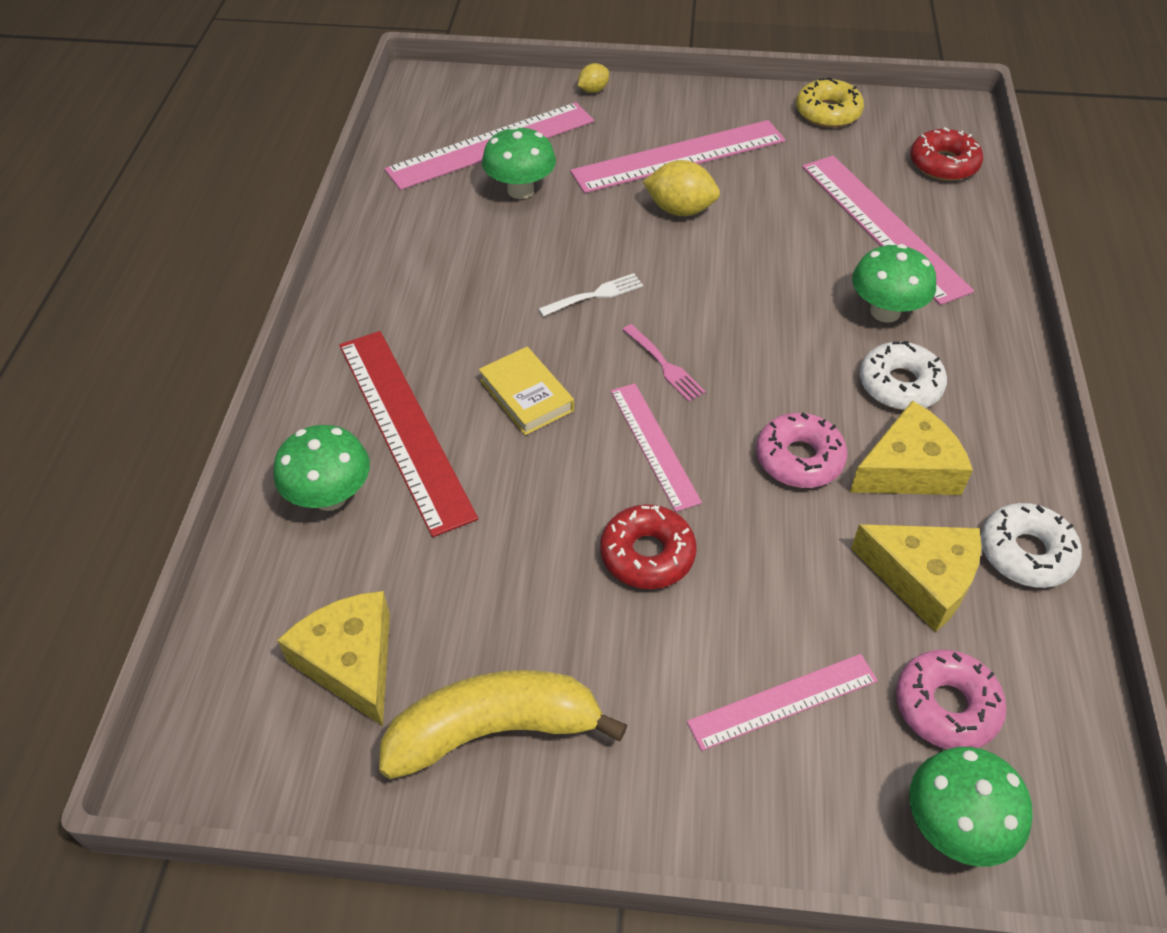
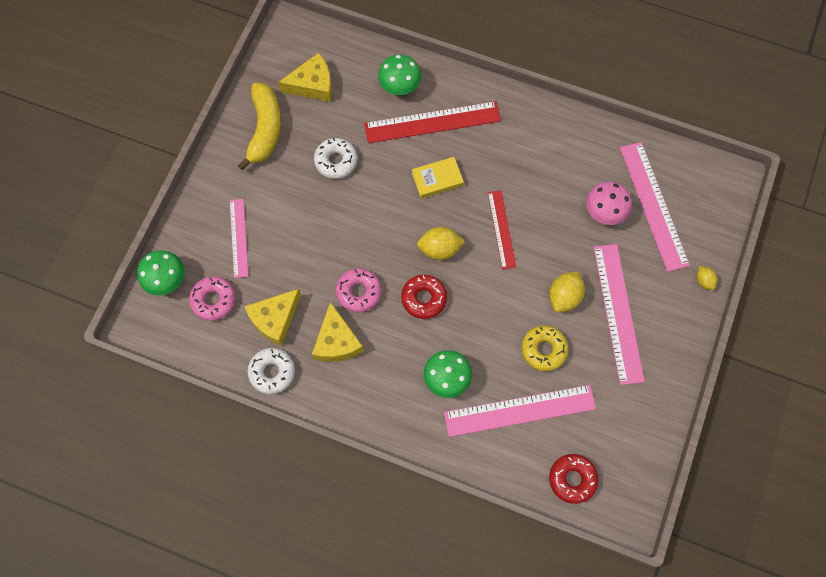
camera: 105 degrees right, 20 degrees up
(520, 190) = (604, 212): green mushroom -> pink mushroom
(594, 295) = (501, 229): white fork -> red ruler
(647, 554) = (326, 207): red donut -> red donut (424, 298)
(654, 445) = (388, 228): pink ruler -> none
(663, 365) = (440, 249): pink fork -> yellow lemon
(828, 112) = (646, 426): yellow donut -> yellow donut (544, 350)
(900, 385) = (391, 362): white donut -> white donut (336, 161)

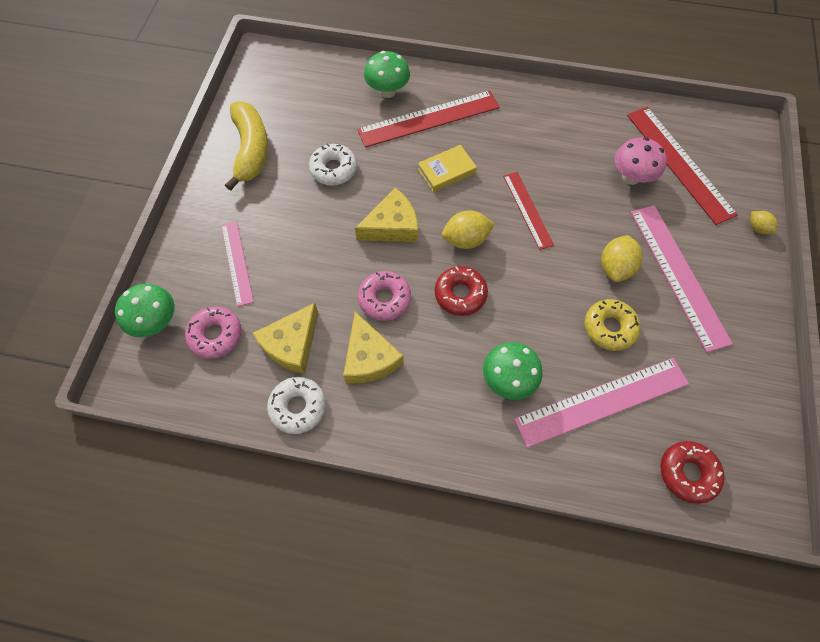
camera: 10 degrees left, 5 degrees down
(312, 84) = (296, 101): yellow cheese -> yellow cheese (392, 226)
(653, 205) = (679, 163): pink ruler -> red ruler

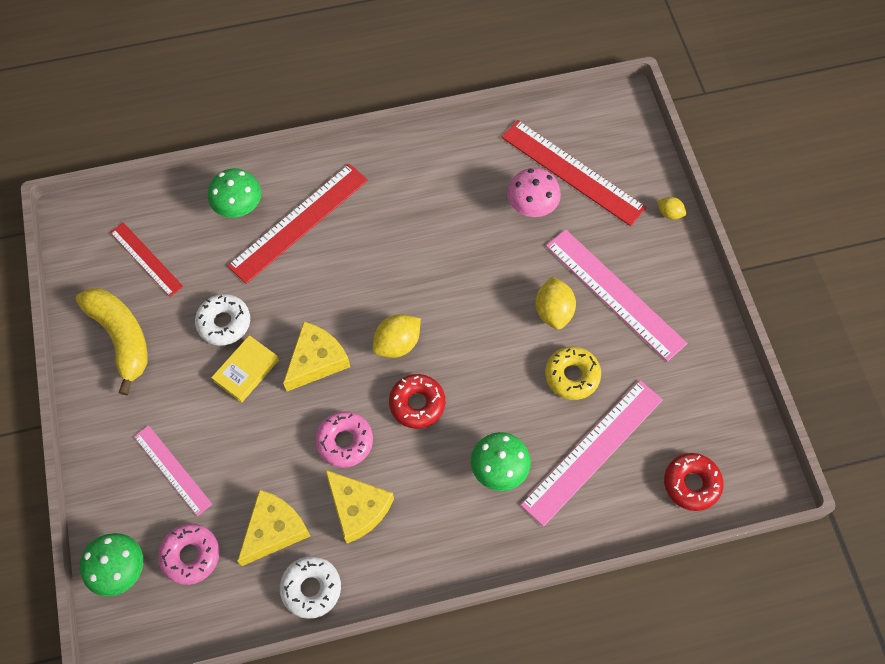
camera: 25 degrees left, 0 degrees up
(292, 344) = (274, 529): yellow cheese -> yellow cheese turned 150 degrees counterclockwise
(446, 171) = (344, 276): yellow book -> yellow book (246, 370)
(527, 209) = (445, 285): red ruler -> red ruler (146, 259)

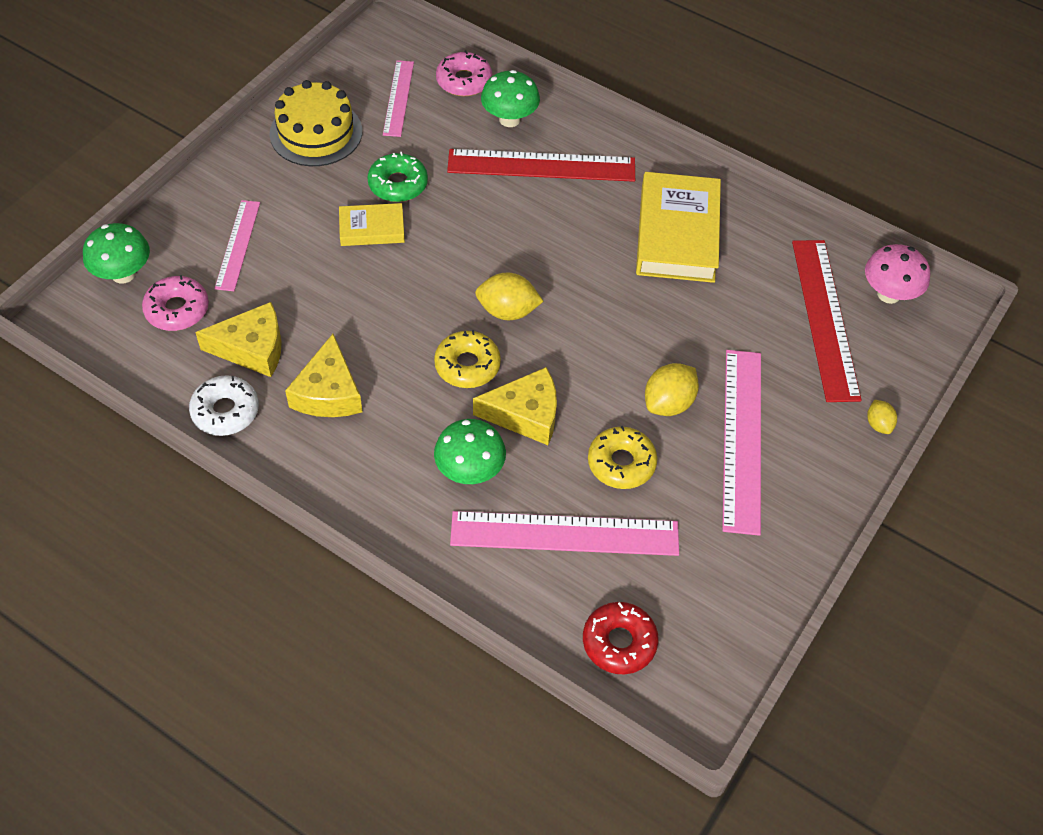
camera: 45 degrees right, 10 degrees down
(121, 338) = (316, 132): yellow banana -> yellow cake
(146, 259) = (398, 98): red ruler -> pink ruler
(224, 323) = (398, 184): white donut -> green donut
(316, 360) = (431, 267): yellow cheese -> yellow cheese (525, 414)
(345, 441) = (379, 339): pink donut -> pink donut (464, 81)
(417, 404) = (467, 365): red donut -> yellow donut
(433, 194) = (677, 234): none -> yellow book
(531, 207) = (752, 313): pink mushroom -> pink mushroom (888, 294)

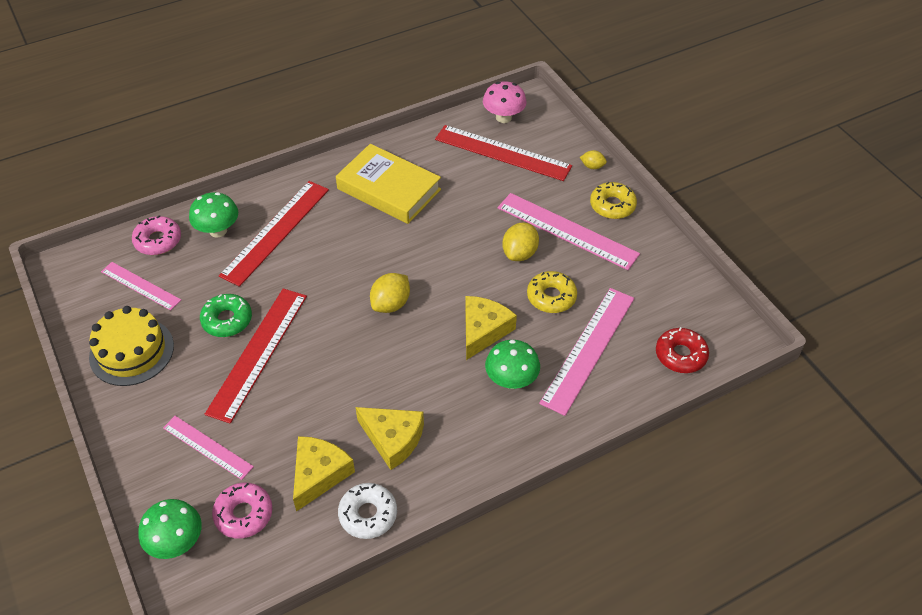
camera: 60 degrees left, 5 degrees down
(372, 228) = (258, 353): yellow book -> red ruler
(467, 365) = (422, 346): yellow donut -> yellow donut (612, 205)
(668, 403) = (519, 253): yellow lemon -> yellow lemon turned 45 degrees clockwise

